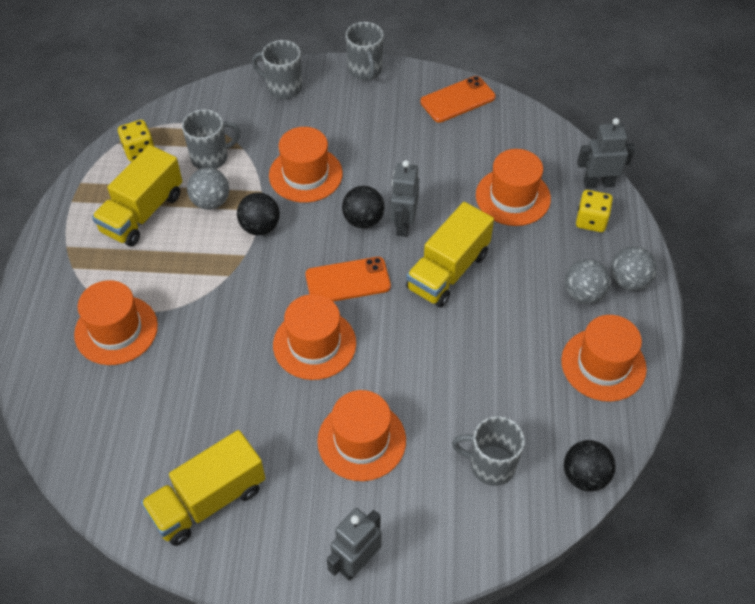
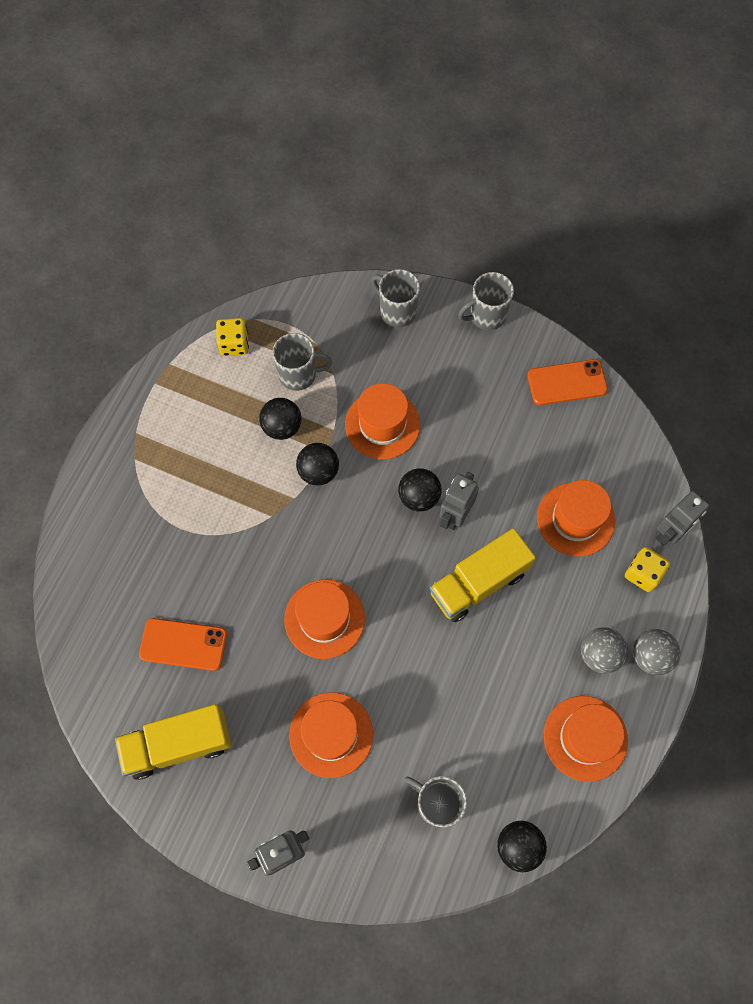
camera: 20 degrees right, 15 degrees up
(116, 330) = (153, 540): orange hat -> none
(142, 213) = (215, 418): yellow truck -> none
(211, 202) = (282, 427): grey ball -> black ball
(348, 281) = (379, 560): orange phone -> orange phone (183, 644)
(365, 70) = (486, 316): grey mug -> grey mug turned 60 degrees clockwise
(598, 183) = (669, 532): grey robot -> grey robot turned 120 degrees clockwise

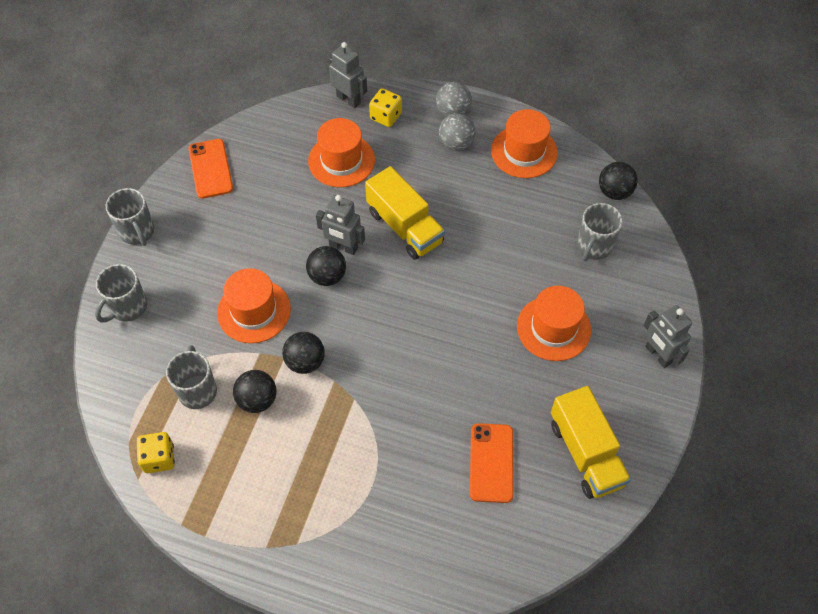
camera: 95 degrees left, 10 degrees down
(324, 619) = (451, 343): orange hat -> none

